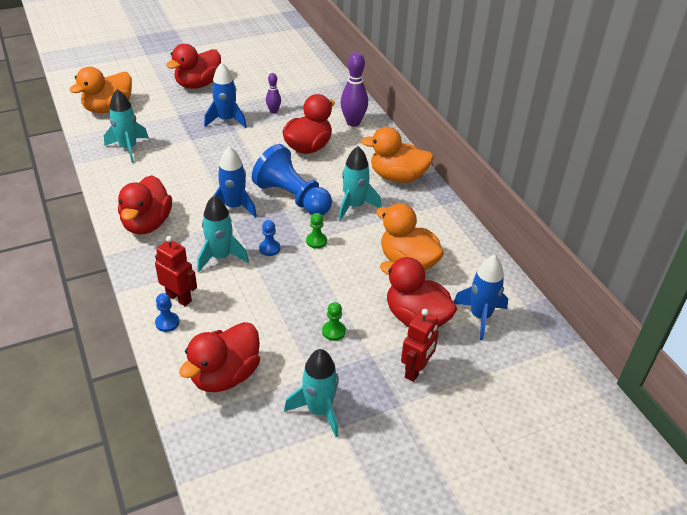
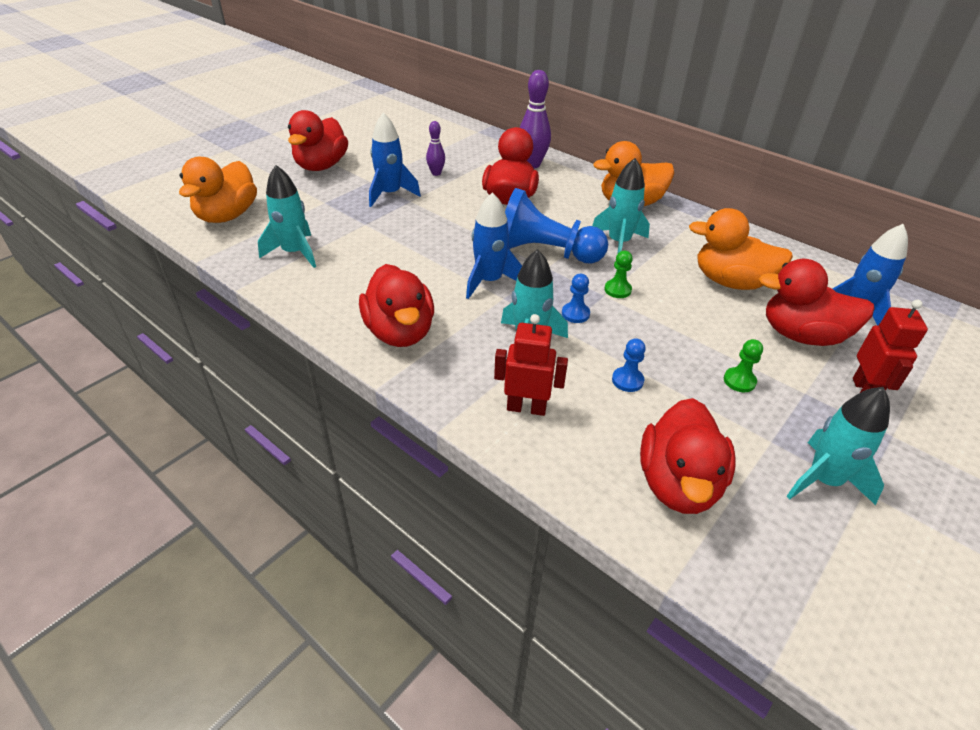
camera: 25 degrees left, 0 degrees up
(167, 323) = (542, 445): blue pawn -> blue pawn (627, 380)

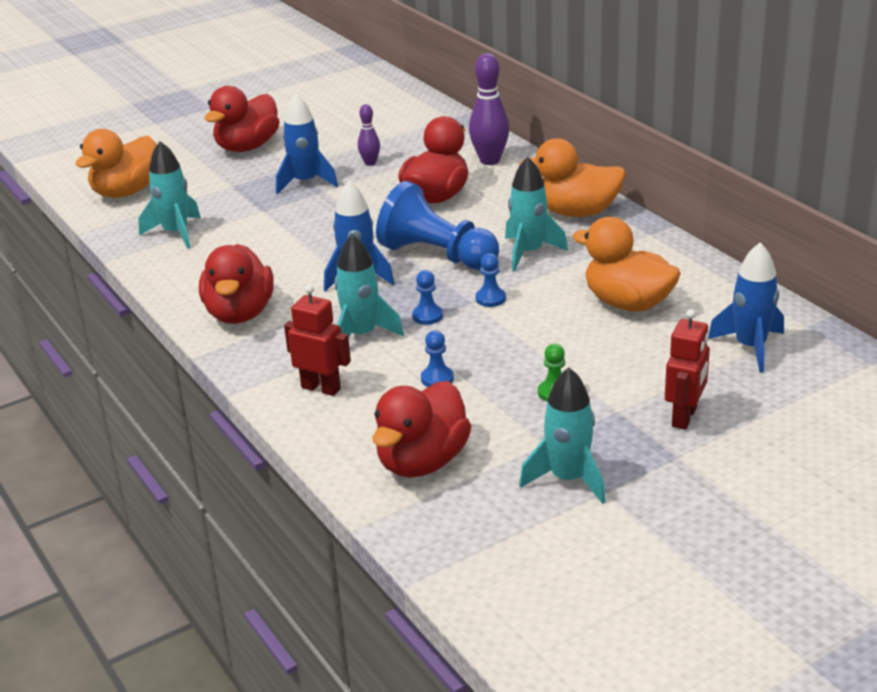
camera: 20 degrees right, 10 degrees down
(617, 290) = (490, 298): green pawn -> blue pawn
(802, 335) = (663, 361): red duck -> none

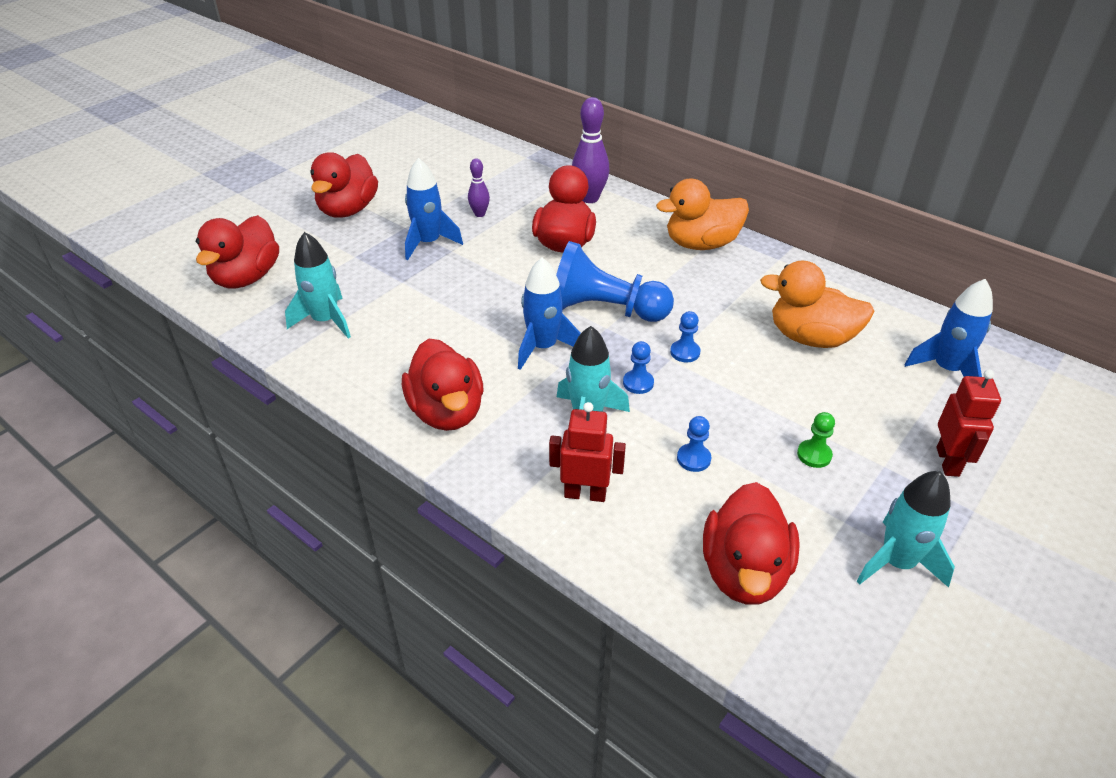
camera: 20 degrees left, 10 degrees up
(126, 192) = (246, 277): orange duck -> red duck
(529, 253) = (687, 294): turquoise rocket -> none

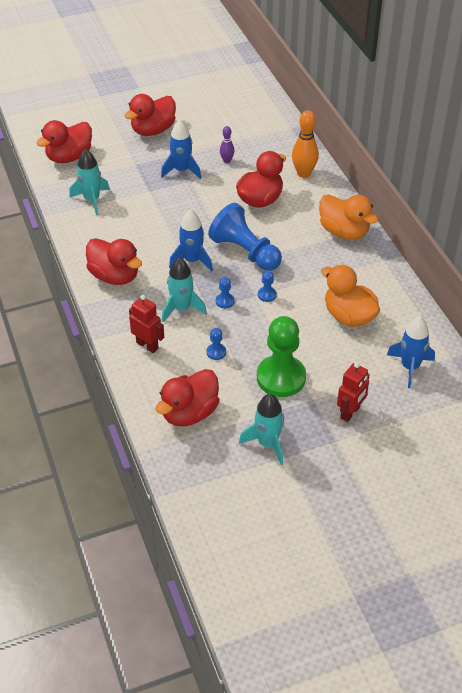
camera: 30 degrees right, 5 degrees up
(447, 412) = (115, 276): red duck -> red duck turned 60 degrees counterclockwise
(589, 198) = (304, 173): purple bowling pin -> orange bowling pin
(701, 244) = (344, 232): orange duck -> orange duck turned 150 degrees counterclockwise
(814, 455) = (281, 377): green pawn -> green pawn, size x2.43

